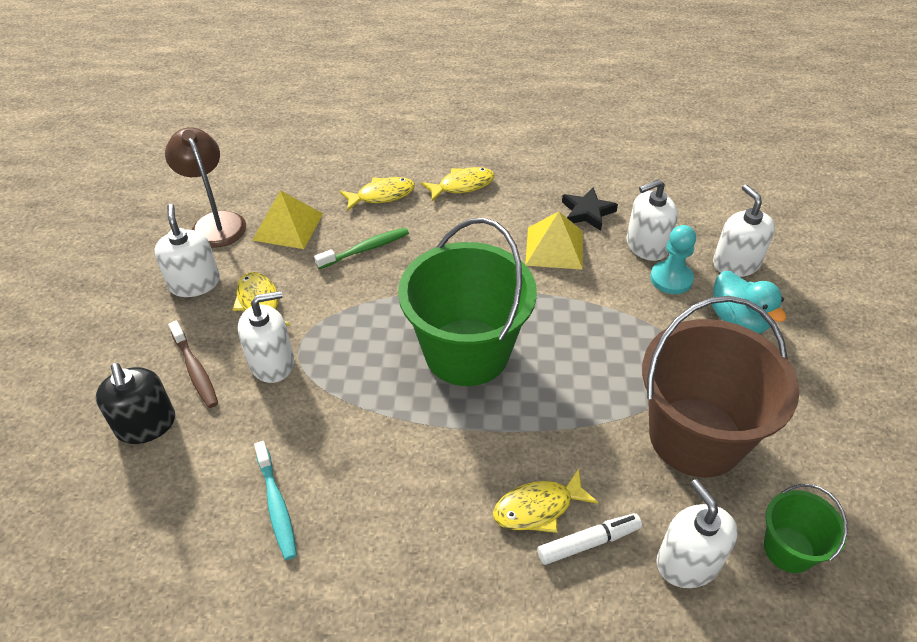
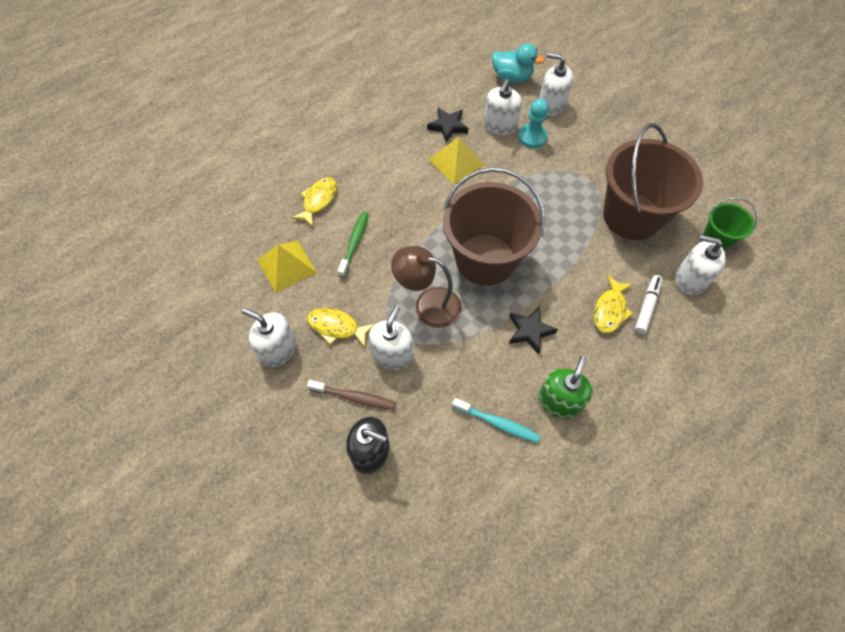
camera: 45 degrees left, 15 degrees up
(215, 222) = (234, 300): brown lamp -> brown lamp (428, 304)
(361, 544) = (559, 401): none -> green soap dispenser
(422, 452) = (530, 331): none -> black star
(462, 185) = (359, 158): yellow fish -> none
(466, 352) = (485, 259): green bucket -> brown bucket
(738, 320) = (585, 138): turquoise duck -> turquoise duck (512, 77)

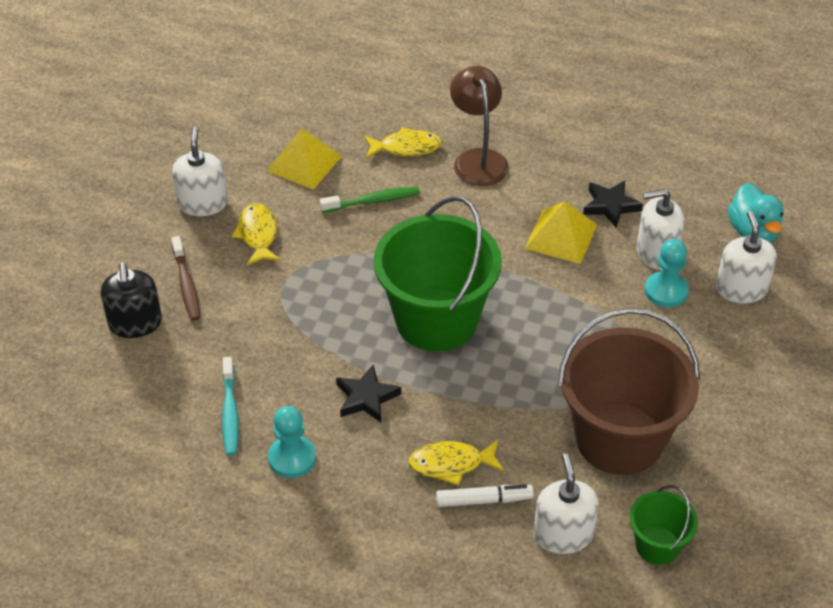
camera: 60 degrees right, 15 degrees down
(392, 354) = (256, 292): white soap dispenser -> none
(428, 304) = (338, 295): brown lamp -> brown lamp (478, 159)
(485, 259) = (436, 320): brown bucket -> green bucket
(559, 401) = (292, 458): green soap dispenser -> turquoise pawn

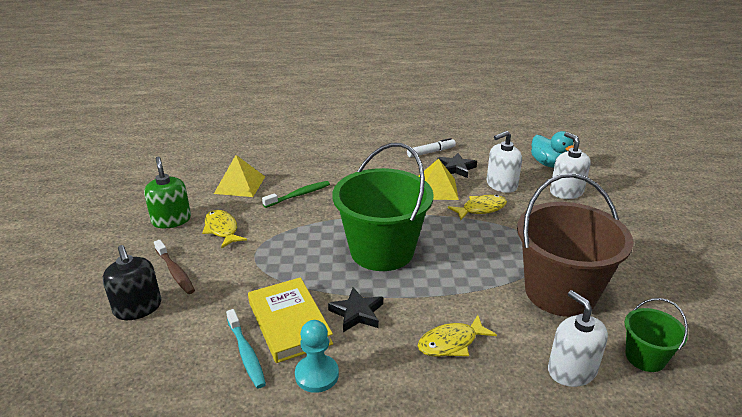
camera: 20 degrees left, 15 degrees down
(202, 203) = (171, 220): white soap dispenser -> green soap dispenser
(288, 388) = (289, 322): none -> yellow book
(406, 148) = (307, 165): yellow fish -> yellow fish (481, 209)
(478, 159) = (357, 162): brown lamp -> none
(484, 500) = (494, 362): white marker -> white marker (431, 152)
(666, 291) = (522, 202): turquoise pawn -> none

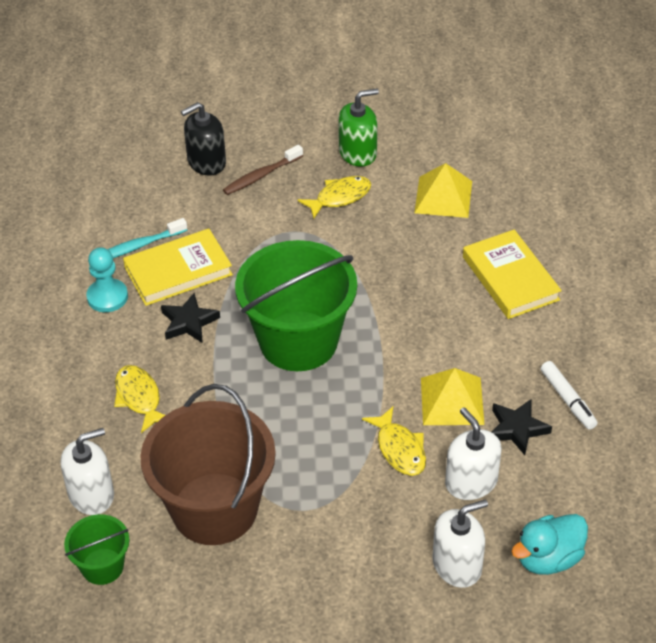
camera: 90 degrees right, 15 degrees up
(299, 195) = (422, 256): green toothbrush -> none
(328, 164) = (510, 278): none -> yellow book

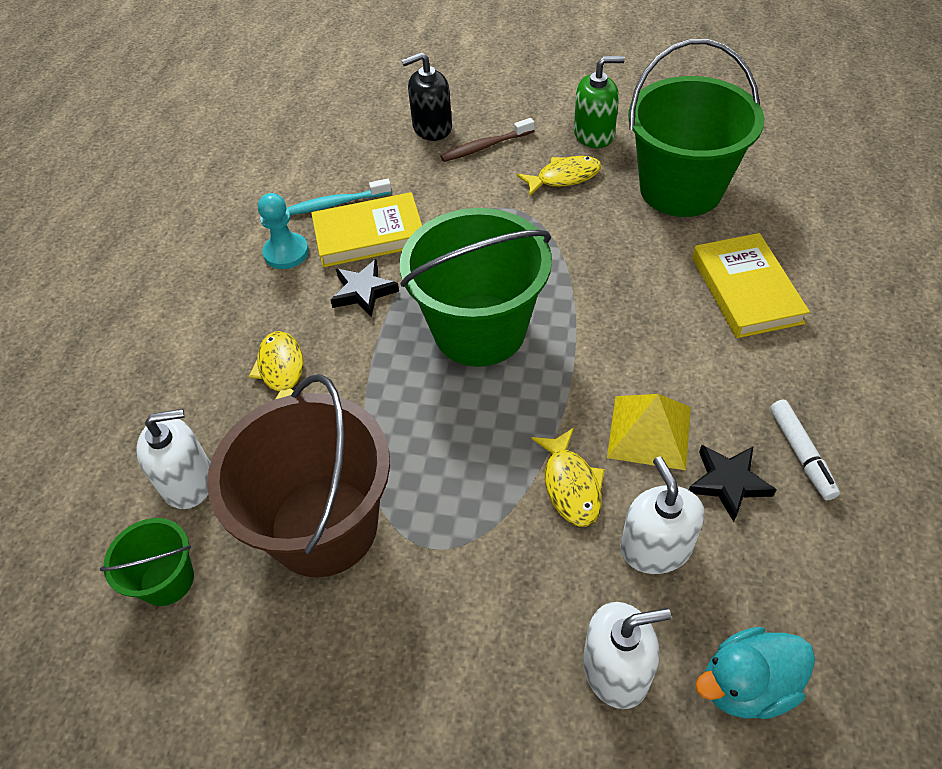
camera: 15 degrees right, 5 degrees up
(443, 196) = (681, 189): yellow pyramid -> green bucket

